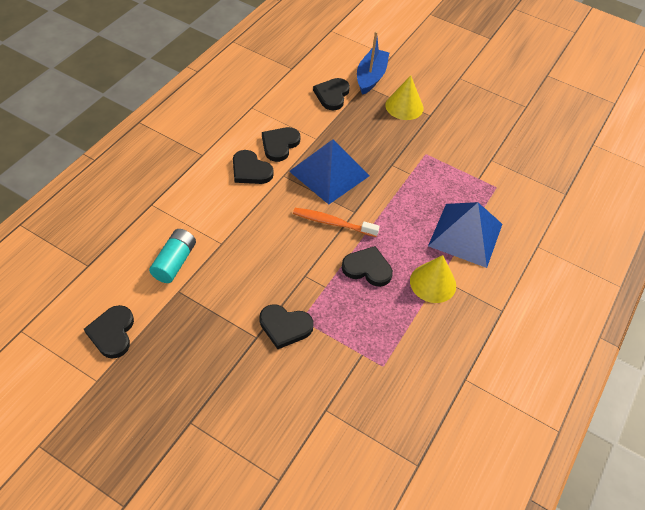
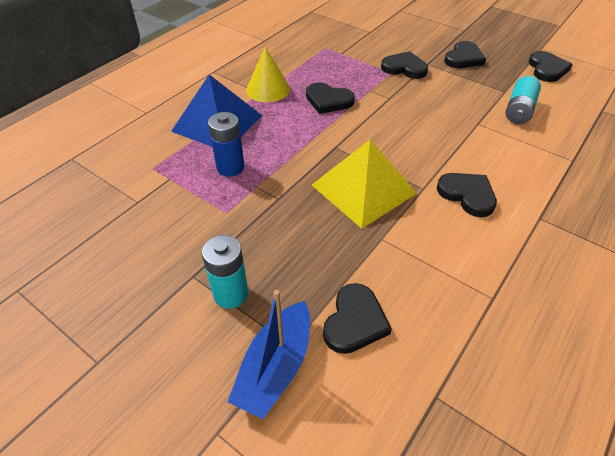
camera: 170 degrees left, 5 degrees down
(279, 145) = (434, 229): black heart -> black heart (463, 58)
(329, 173) = (363, 188): blue pyramid -> yellow pyramid
(332, 223) = (361, 137): orange toothbrush -> none
(404, 106) = (231, 294): yellow cone -> turquoise battery
(436, 189) = (230, 167): none -> blue battery

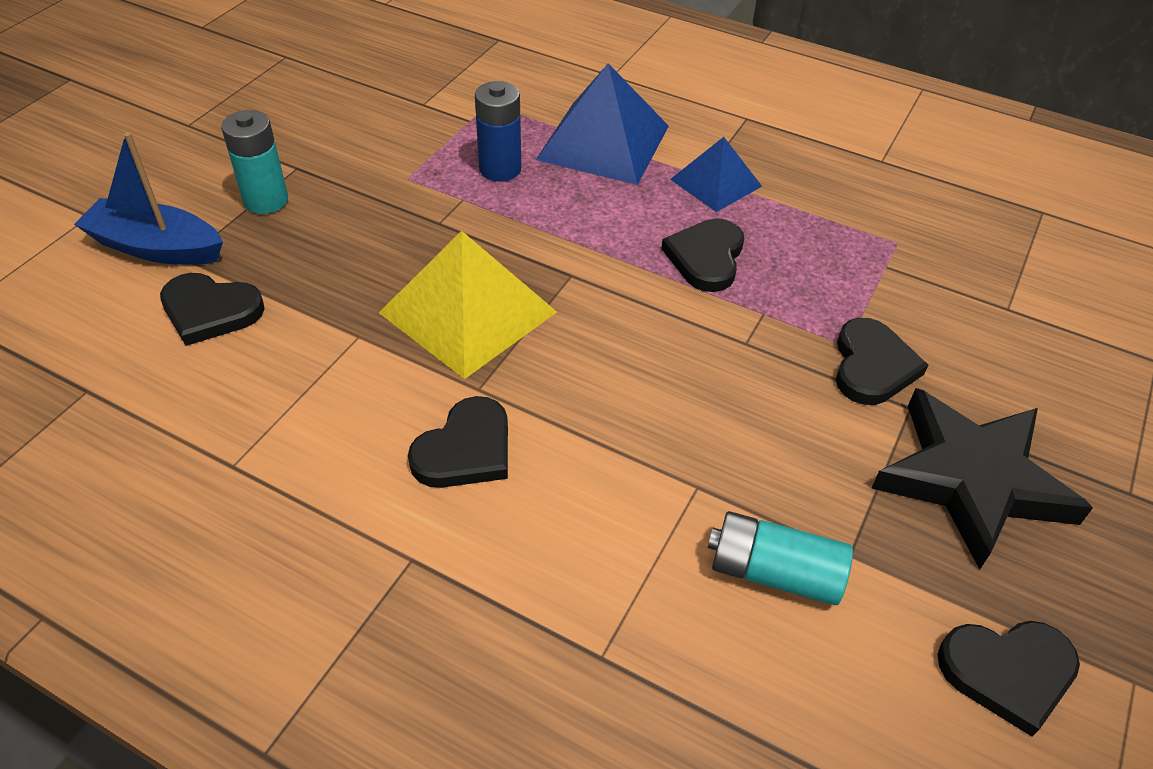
camera: 80 degrees right, 0 degrees up
(268, 89) = (715, 182): yellow cone -> blue pyramid
(463, 58) = (972, 479): black heart -> black star

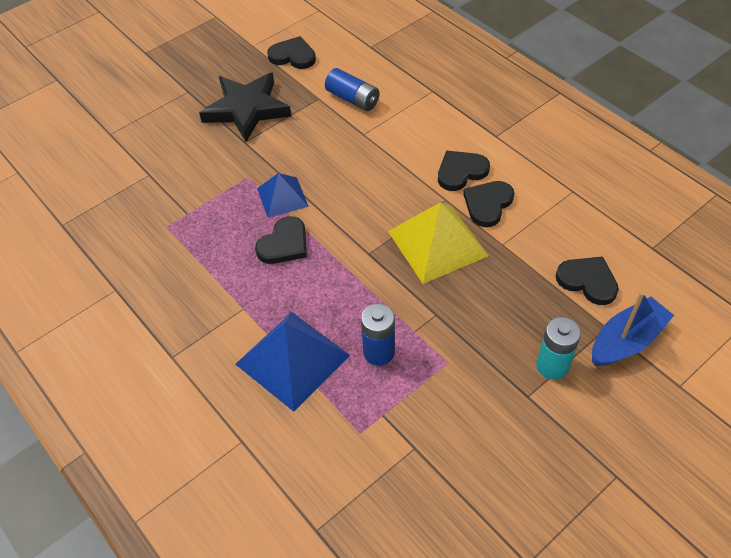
camera: 155 degrees left, 5 degrees up
(157, 247) = (626, 341): blue boat -> blue boat turned 75 degrees counterclockwise
(715, 182) = (239, 299): blue pyramid -> blue pyramid (282, 197)
(774, 572) = (353, 99): turquoise battery -> blue battery
(872, 366) = (245, 163): black heart -> black heart (488, 204)

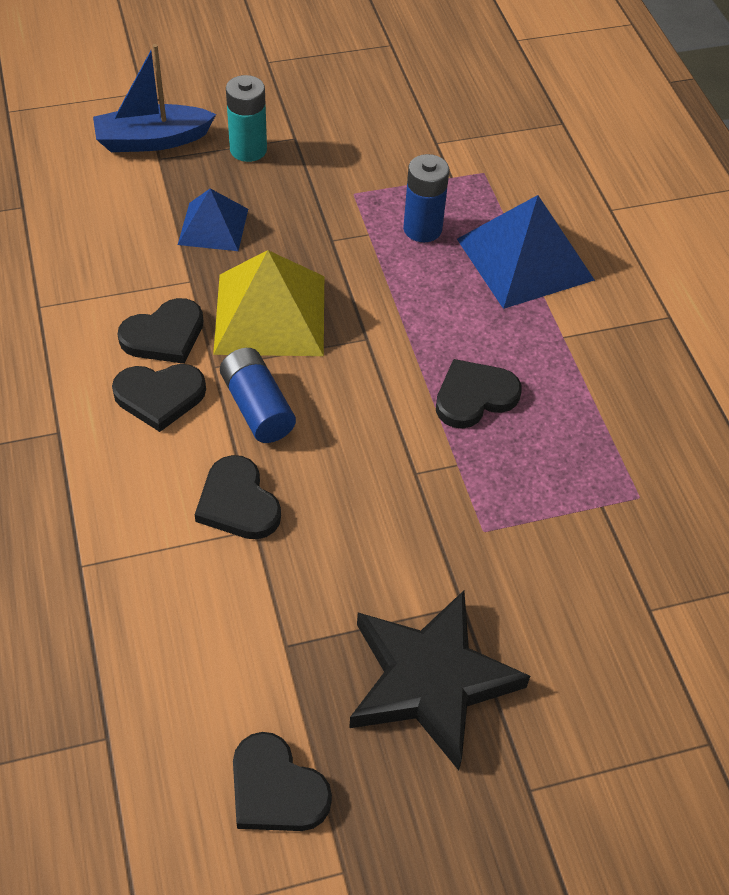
camera: 160 degrees left, 0 degrees up
(282, 197) = (444, 470): blue pyramid -> blue pyramid (213, 226)
(353, 99) = (227, 613): blue battery -> blue battery (257, 407)
(587, 281) = (133, 204): black heart -> black heart (238, 503)

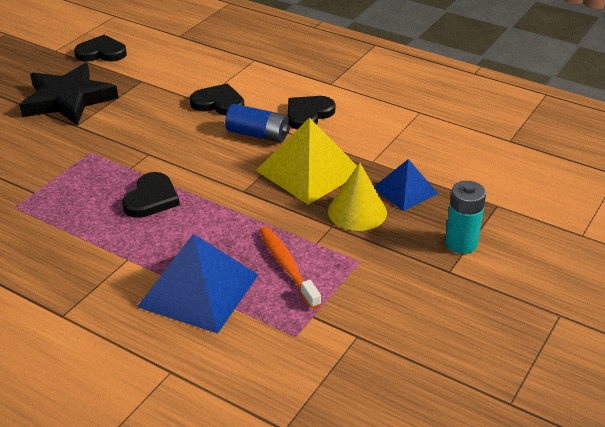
camera: 140 degrees right, 15 degrees down
(152, 140) = (519, 211): blue boat -> none
(164, 335) = (345, 134): black heart -> none
(289, 237) = (357, 211): none -> yellow cone
(422, 229) = (287, 266): blue battery -> orange toothbrush

